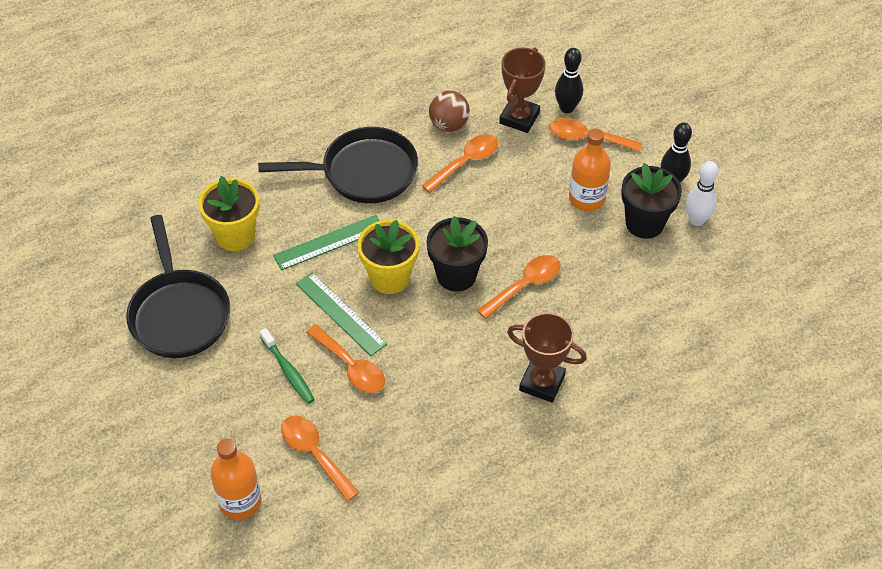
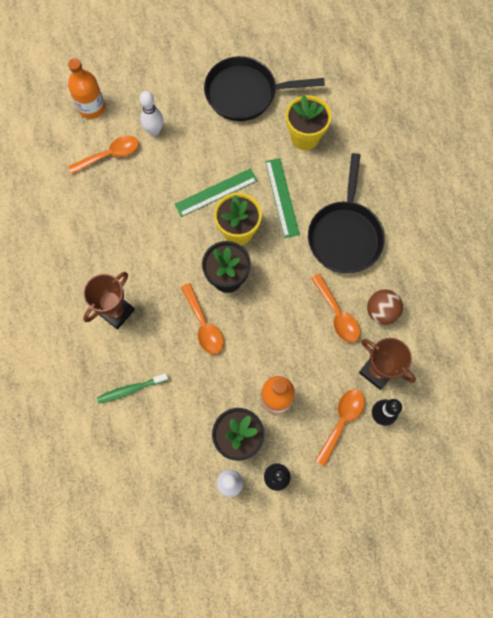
camera: 105 degrees right, 20 degrees up
(262, 408) = (154, 131): none -> white bowling pin
(288, 371) = (178, 151): green toothbrush -> green toothbrush (131, 389)
(351, 366) = (170, 190): orange spoon -> none

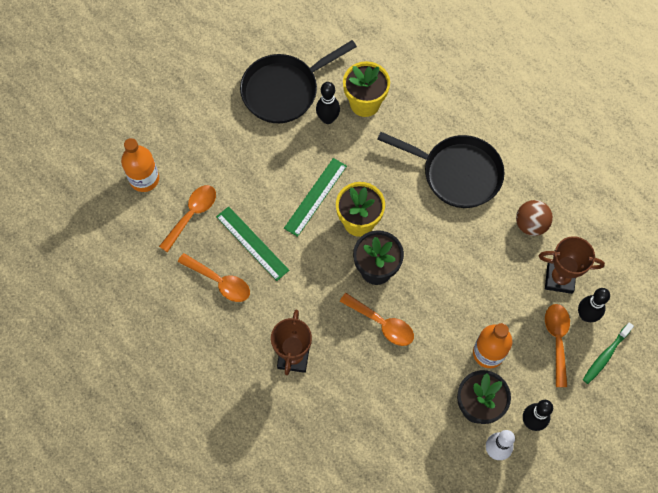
camera: 30 degrees left, 5 degrees down
(131, 389) = (353, 419): green toothbrush -> green toothbrush (605, 356)
(154, 131) = (220, 169): white bowling pin -> none
(266, 134) = (328, 119): none -> black bowling pin
(282, 197) = (379, 169): green ruler -> green ruler (252, 243)
(337, 314) = (494, 248): orange spoon -> orange spoon (220, 281)
(345, 235) = (456, 173): black pan -> black pan turned 45 degrees counterclockwise

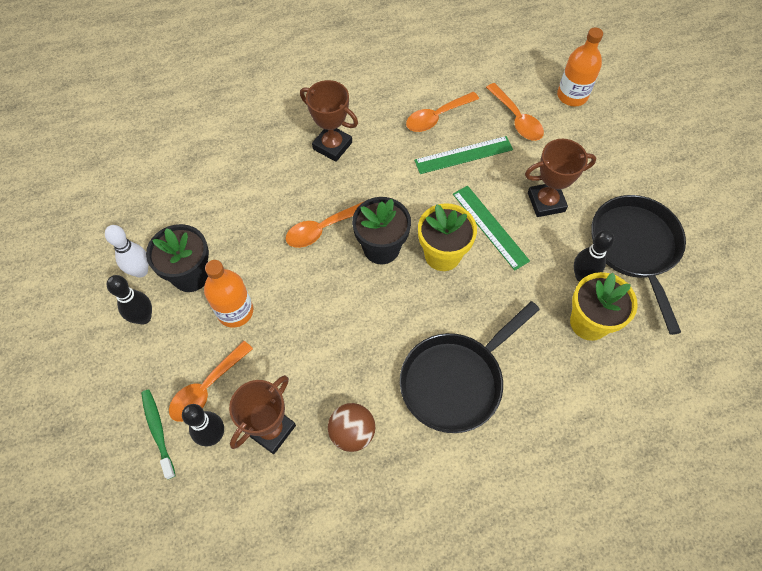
camera: 115 degrees right, 5 degrees down
(271, 164) = (546, 202): none -> brown trophy
(557, 340) = (206, 388): orange spoon -> orange spoon turned 105 degrees clockwise

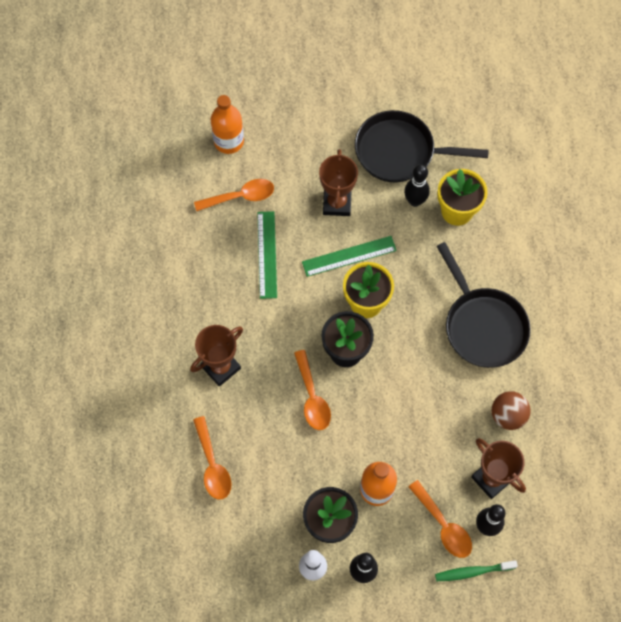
camera: 75 degrees left, 5 degrees up
(436, 117) = (216, 265): orange spoon -> orange spoon (212, 465)

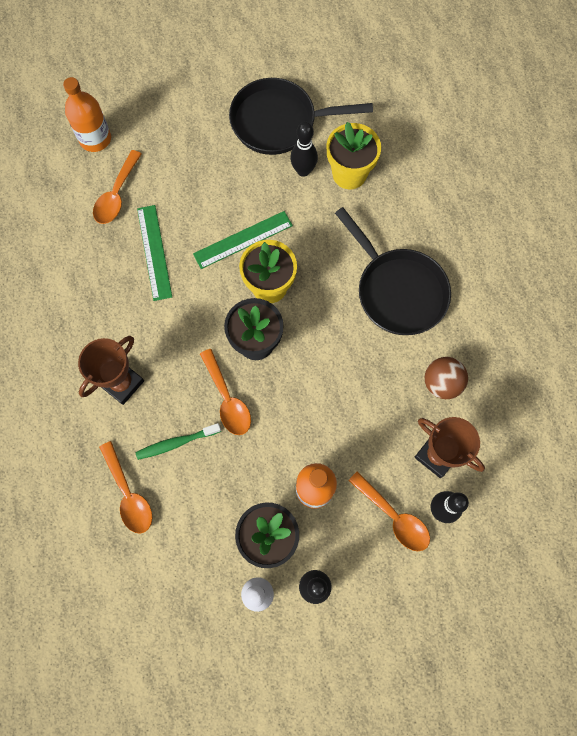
camera: 10 degrees left, 5 degrees up
(240, 196) = (116, 195): orange spoon -> orange spoon turned 135 degrees clockwise
(337, 203) = (221, 186): brown trophy -> none
(473, 572) = (435, 563): green toothbrush -> green toothbrush (176, 443)

